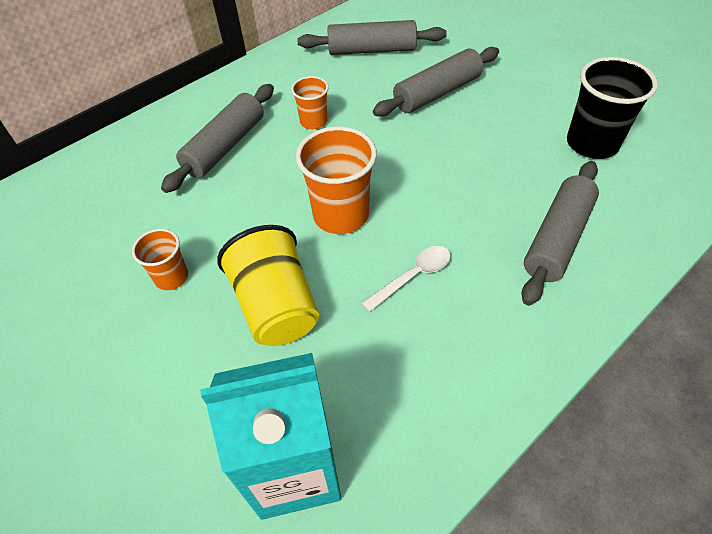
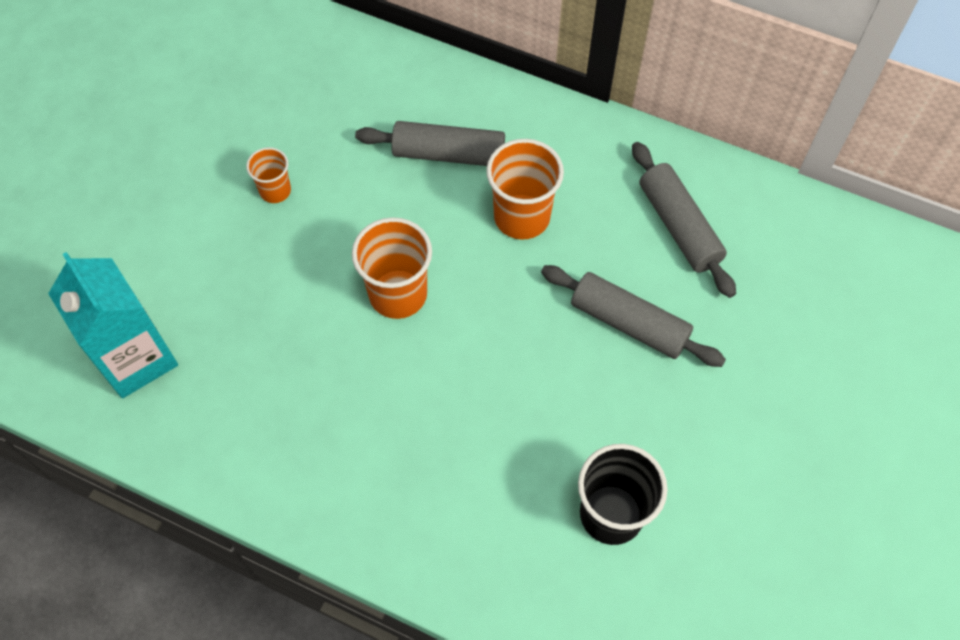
camera: 65 degrees right, 10 degrees up
(276, 306) = (273, 284): yellow cup -> none
(313, 121) = (522, 217): orange cup -> orange cup, size x1.76
(413, 276) = (346, 383): white spoon -> none
(557, 239) = (442, 502): grey rolling pin -> none

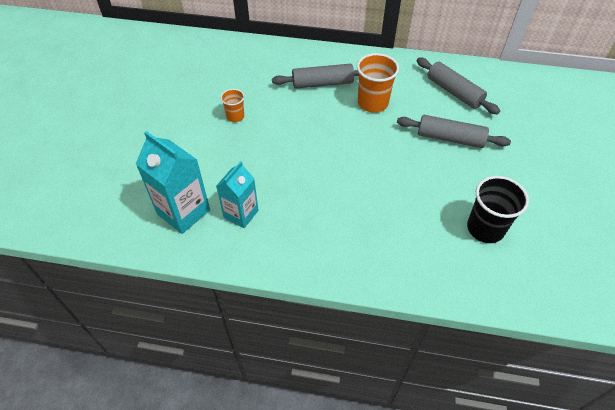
camera: 15 degrees left, 10 degrees down
(224, 385) = (241, 214): none -> turquoise carton
(398, 294) = (322, 150): orange cup -> none

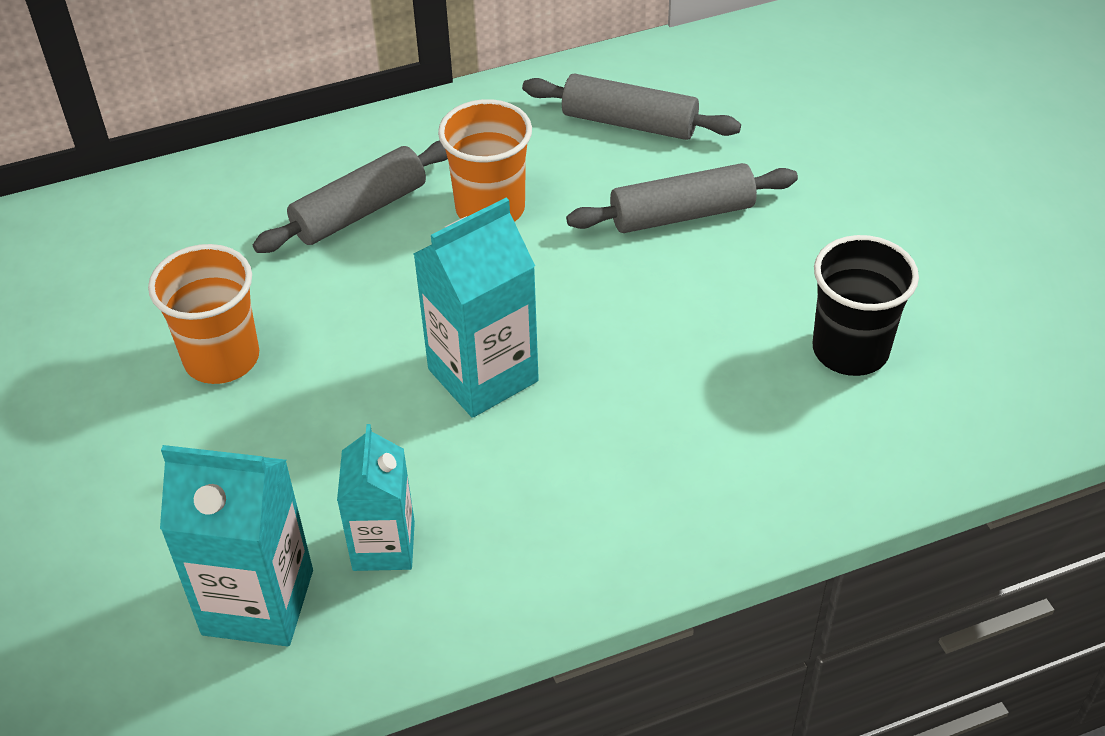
camera: 30 degrees left, 5 degrees down
(235, 116) = (222, 358): orange cup -> orange cup, size x1.76
(324, 166) = (483, 375): none -> turquoise carton

